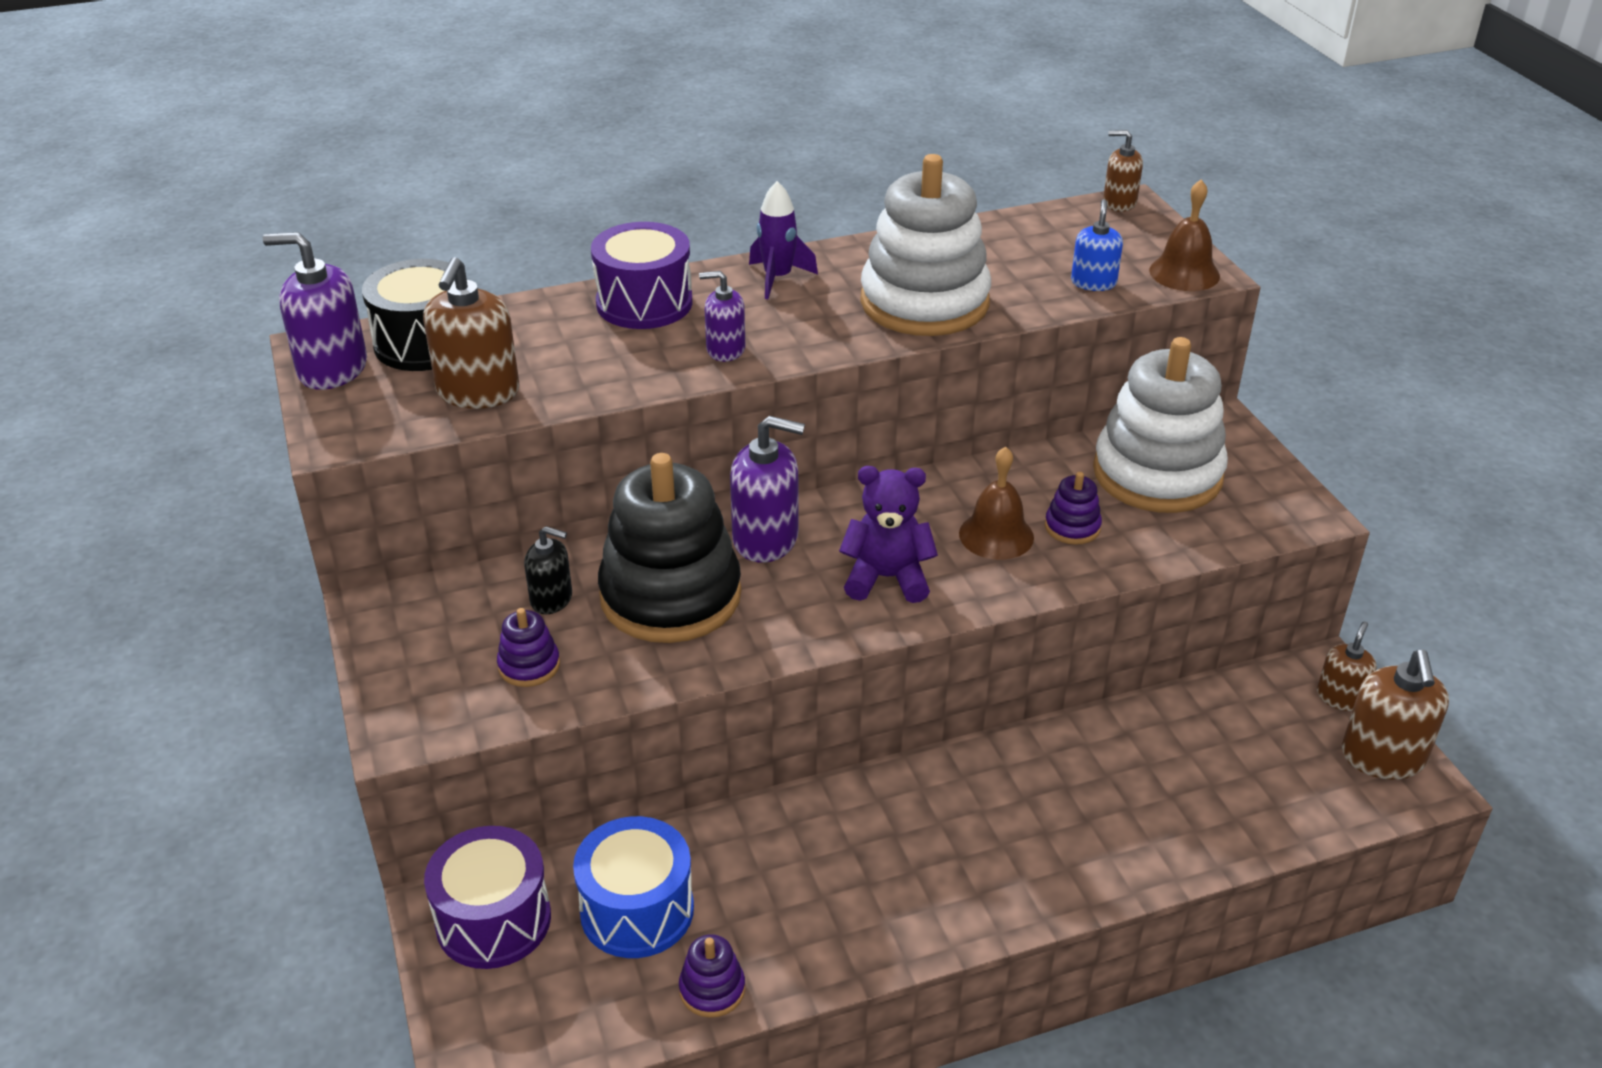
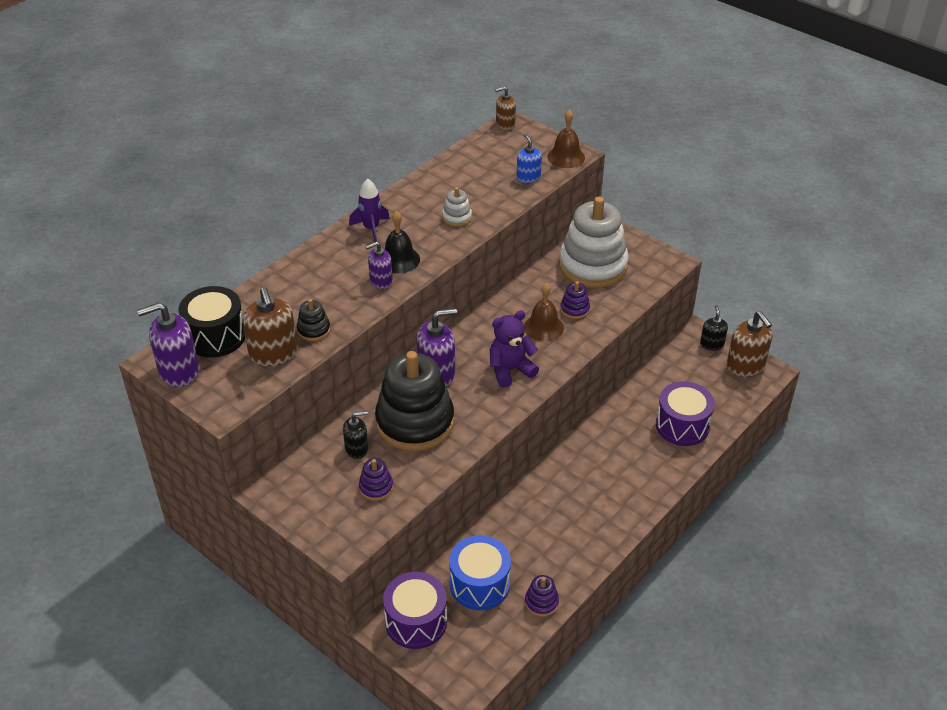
camera: 30 degrees left, 5 degrees up
(564, 381) = (313, 330): none -> black stacking toy
(644, 303) = (314, 268): purple drum -> purple drum (682, 425)
(780, 330) = (399, 259): none -> black bell
(924, 302) = (457, 217): white stacking toy -> white stacking toy, size x0.41
(1340, 697) = (711, 344): brown soap dispenser -> black soap dispenser

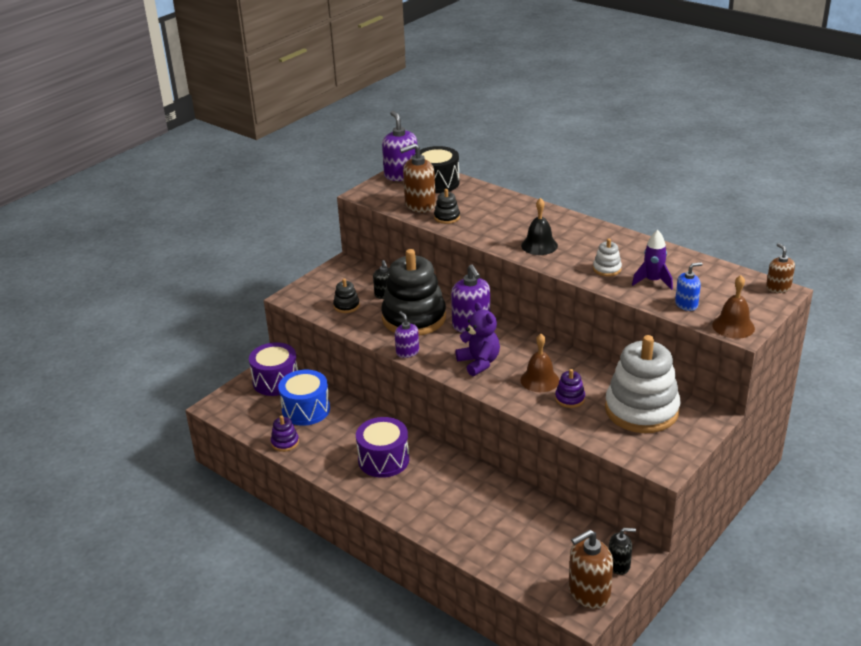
camera: 90 degrees right, 10 degrees down
(371, 229) = (578, 230): purple rocket -> purple rocket (653, 281)
(376, 487) = (346, 306): purple stacking toy -> black stacking toy
(381, 281) = (509, 239): purple soap dispenser -> purple soap dispenser (407, 352)
(682, 425) = (489, 534): purple drum -> purple drum (383, 460)

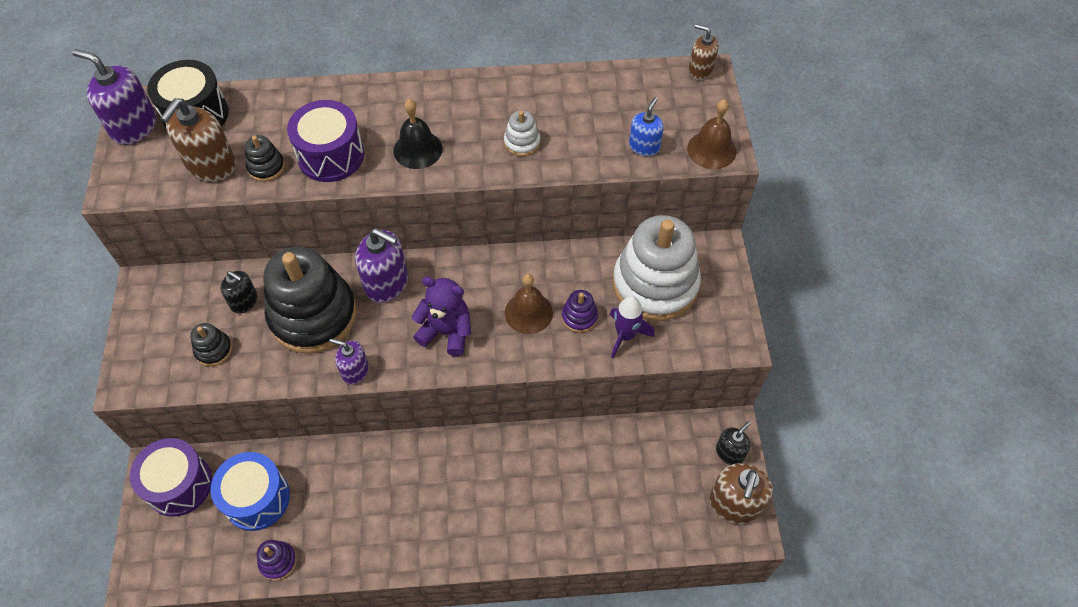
camera: 45 degrees left, 25 degrees up
(383, 460) = (408, 500): purple drum -> purple drum (331, 155)
(653, 281) = (583, 132): purple rocket -> purple rocket (625, 335)

